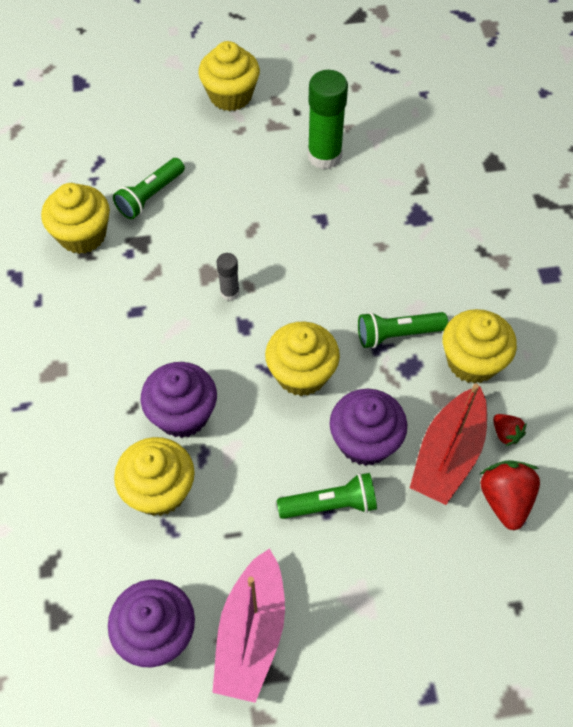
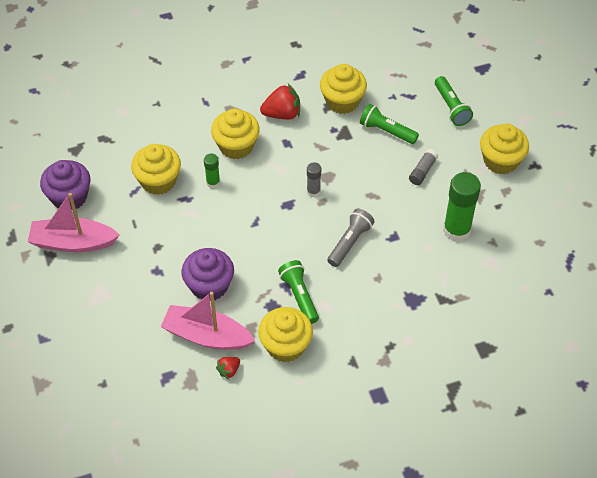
camera: 80 degrees right, 5 degrees down
(182, 414) = (213, 183): purple cupcake -> green glue stick
(226, 171) = (422, 171): none -> grey glue stick
(301, 374) = (255, 243): yellow cupcake -> yellow cupcake (236, 146)
(322, 266) = (350, 243): none -> grey flashlight
(330, 504) = (160, 272): green flashlight -> green flashlight (451, 107)
(448, 454) = (207, 336): red boat -> pink boat
(505, 500) = (177, 373): red strawberry -> red strawberry (282, 114)

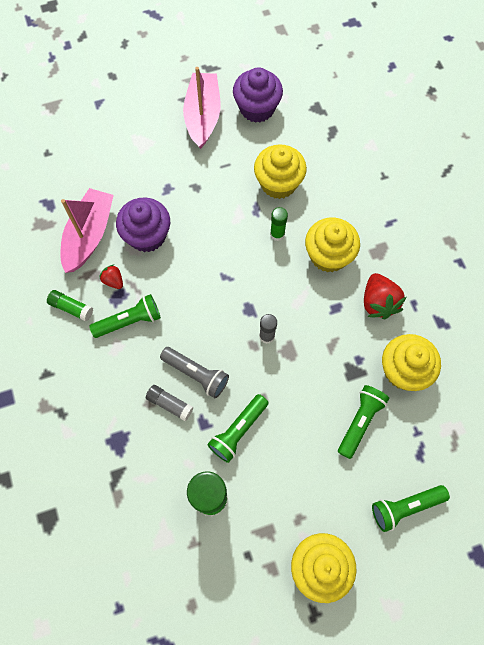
camera: 90 degrees right, 15 degrees up
(229, 371) = (48, 256): red strawberry -> red strawberry (113, 281)
(285, 345) = (71, 308): yellow cupcake -> green glue stick
(398, 212) = (238, 430): none -> green flashlight
(422, 171) = (299, 463): grey glue stick -> grey glue stick (170, 404)

